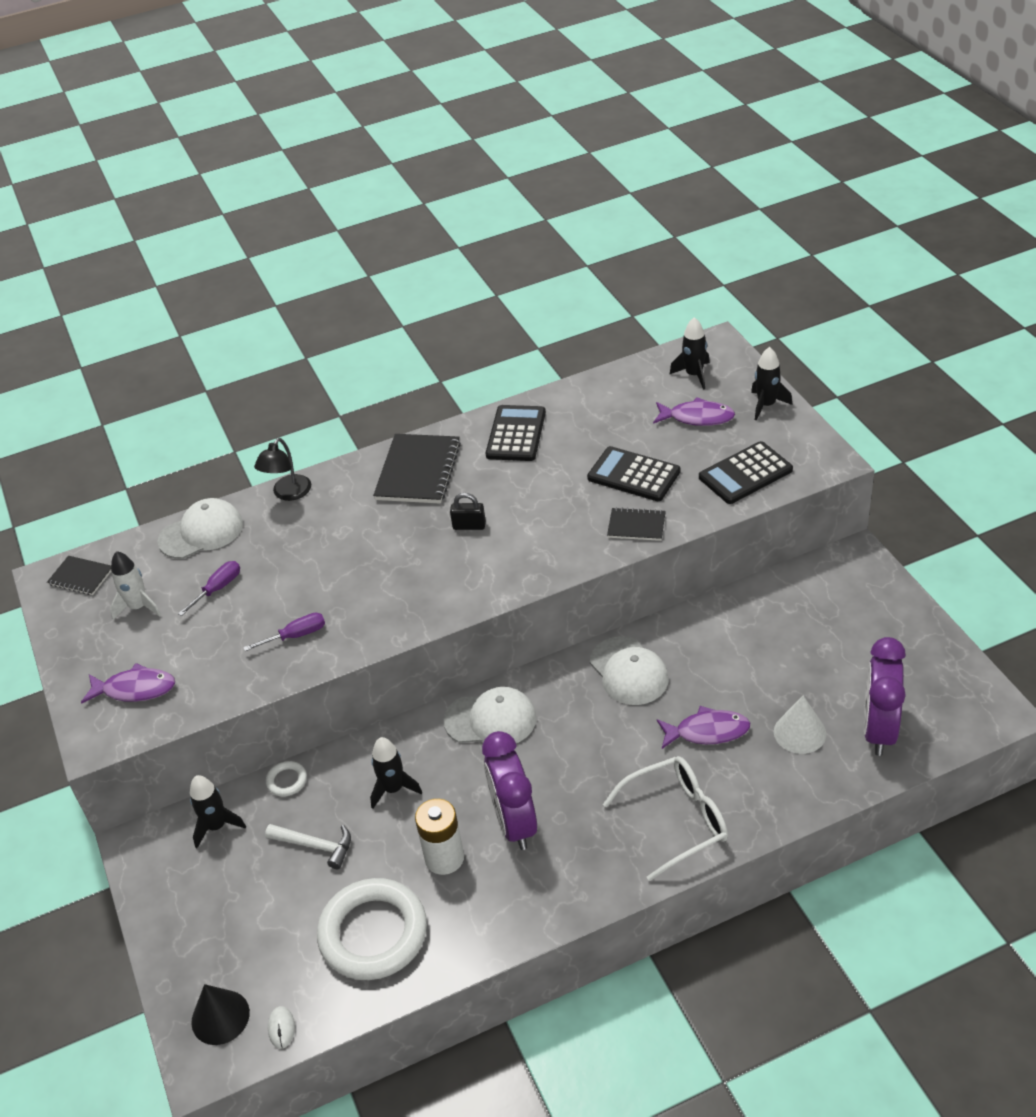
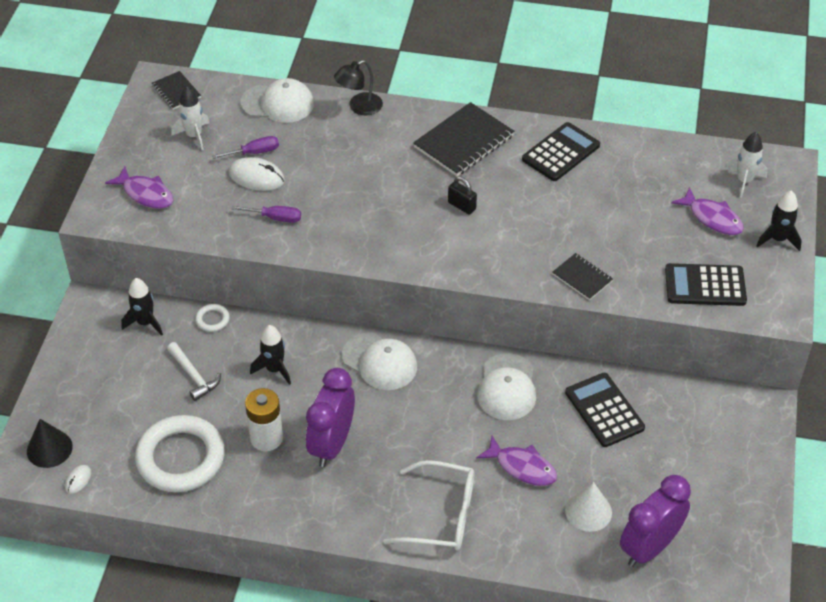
camera: 30 degrees right, 5 degrees up
(241, 609) = (256, 177): none -> white mouse
(634, 475) = (618, 236): black calculator -> black calculator (604, 410)
(694, 375) = (744, 181): black rocket -> white rocket

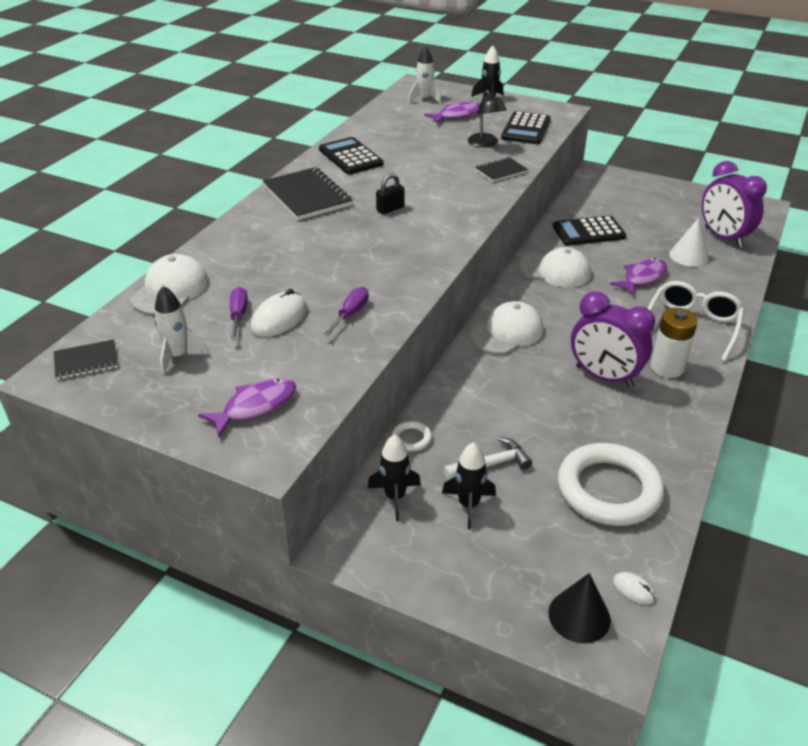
camera: 75 degrees left, 10 degrees down
(266, 438) = (590, 419): white battery -> white battery (667, 367)
(274, 369) = (498, 401): black rocket -> black rocket (468, 505)
(359, 107) = (217, 242): black lamp -> black lamp (485, 144)

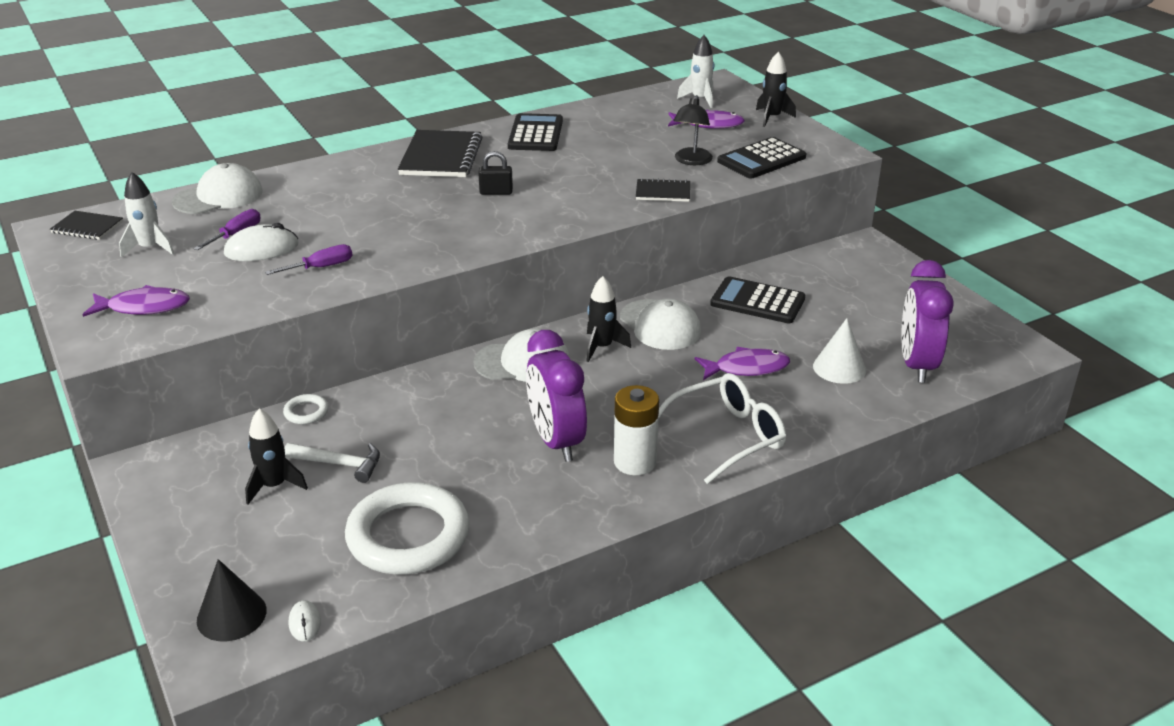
camera: 35 degrees right, 5 degrees down
(395, 497) = (228, 450): black rocket -> black rocket (602, 347)

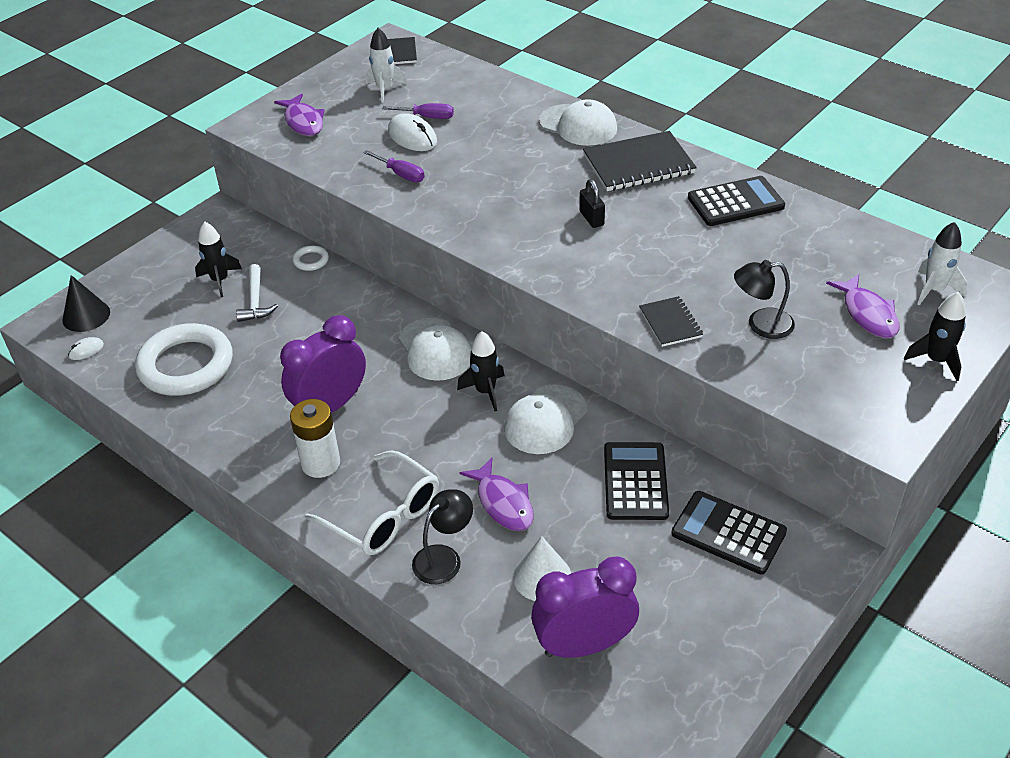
camera: 70 degrees right, 10 degrees up
(218, 196) = (482, 85): white cap -> white cap (578, 125)
(761, 159) = (810, 377): black calculator -> black calculator (728, 533)
(795, 413) = (444, 557): none -> black lamp

